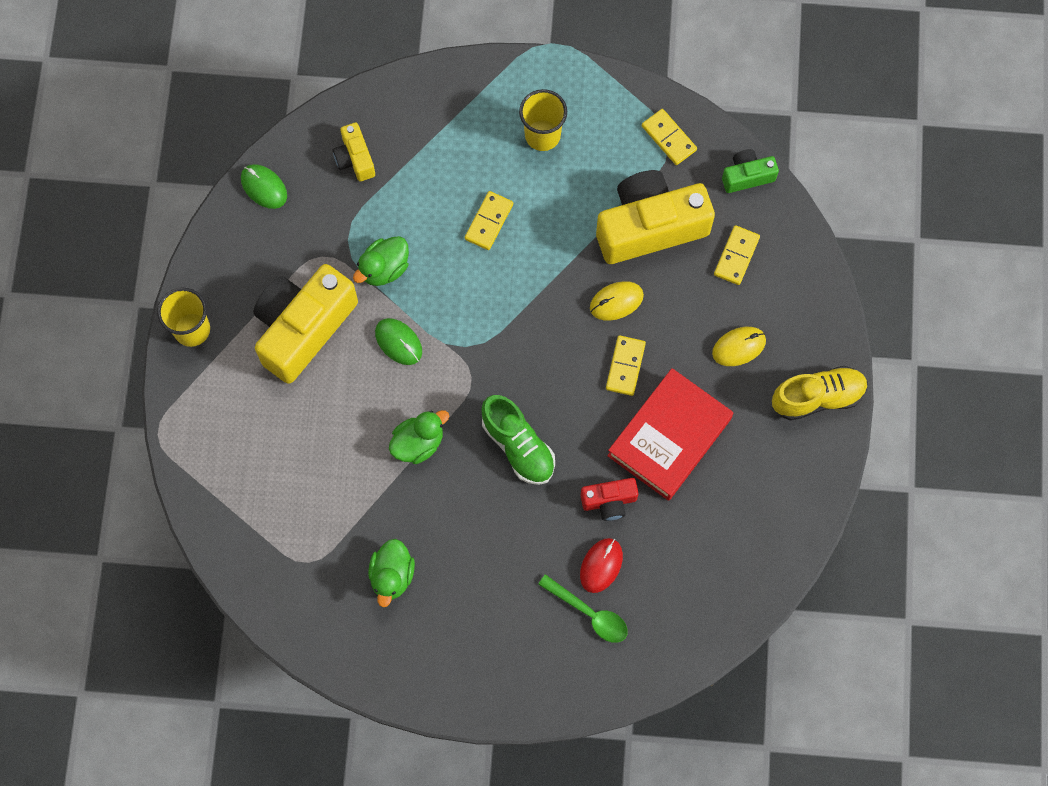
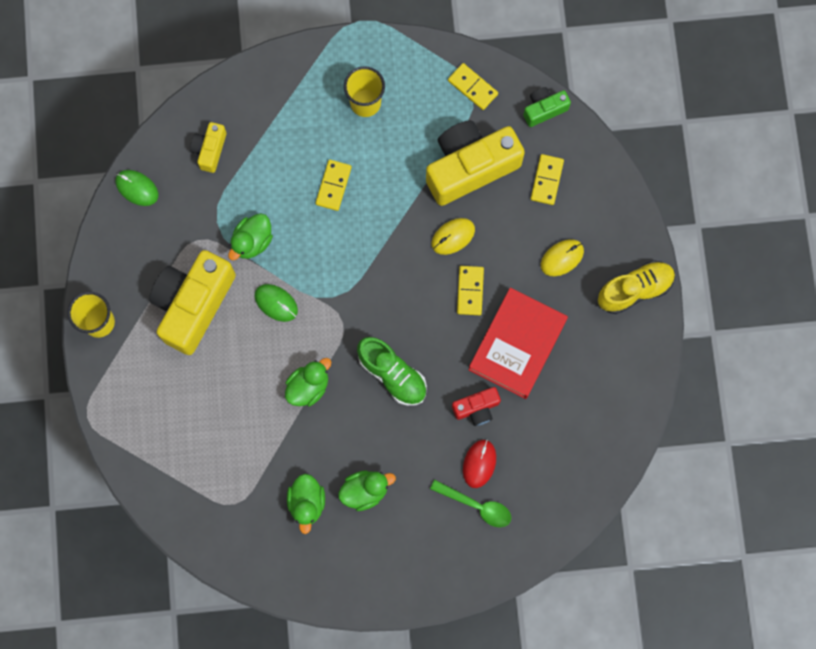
camera: 10 degrees left, 5 degrees up
(355, 158) = (210, 150): yellow camera -> yellow camera turned 45 degrees clockwise
(462, 573) = (365, 490): none -> green duck

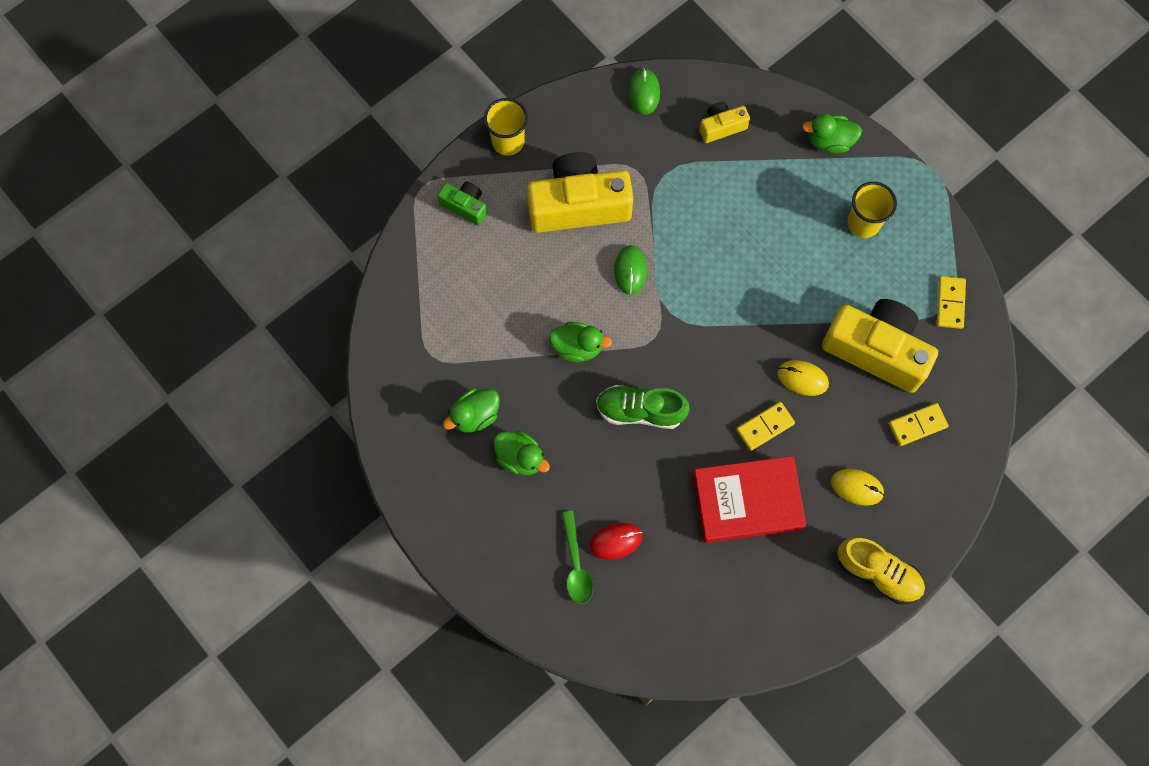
camera: 55 degrees right, 5 degrees down
(252, 241) = (669, 214): green duck -> green duck (830, 141)
(333, 186) = (769, 247): yellow domino -> none
(392, 374) = (640, 411): green shoe -> green shoe turned 90 degrees clockwise
(476, 408) = (663, 505): red camera -> none
(544, 109) = (980, 378): green camera -> green camera (465, 206)

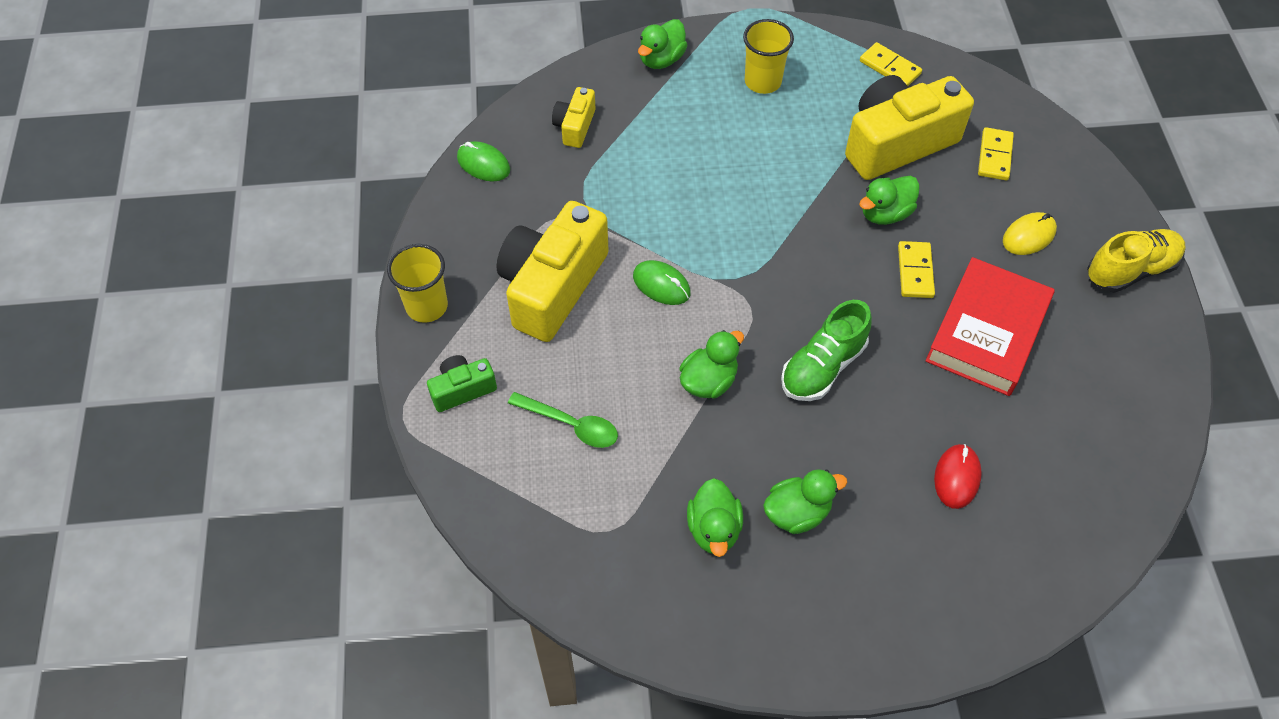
camera: 55 degrees left, 15 degrees down
(576, 564) = (961, 533): green spoon -> green spoon (571, 425)
(802, 378) = (885, 213): yellow mouse -> green duck

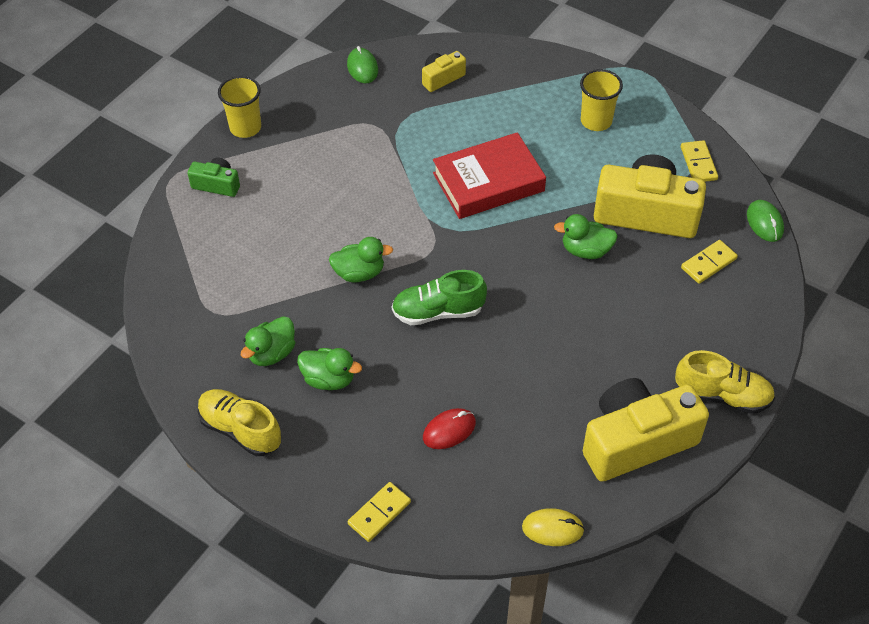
camera: 40 degrees right, 5 degrees down
(552, 286) = (327, 161): yellow camera -> yellow camera (636, 441)
(571, 425) = (255, 243): green spoon -> none
(661, 59) = (542, 69): green duck -> none
(661, 285) = (392, 201): green mouse -> green mouse (764, 223)
(770, 634) = (240, 430): none -> yellow shoe
(915, 271) = (564, 297): yellow domino -> yellow domino (379, 513)
(987, 332) = (570, 364): red book -> red book (488, 182)
(1029, 236) = (672, 327): yellow mouse -> yellow mouse (552, 529)

